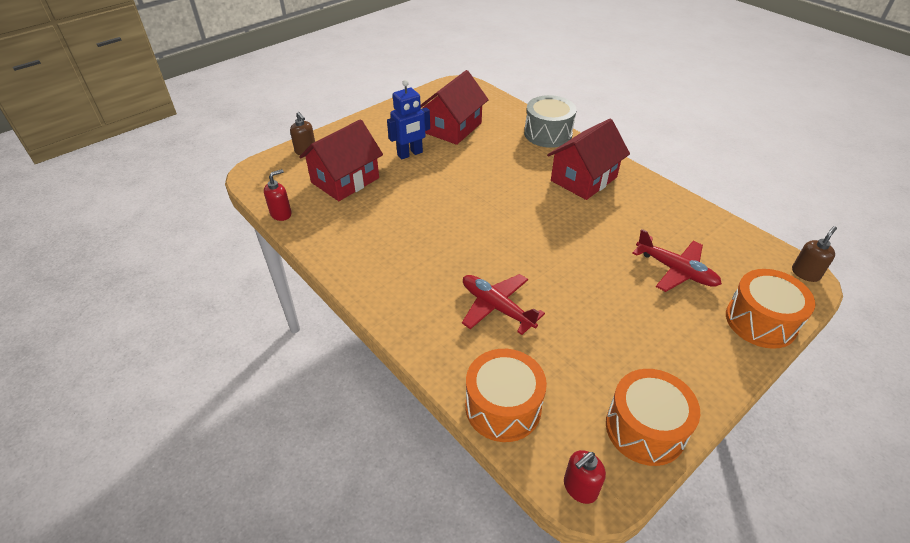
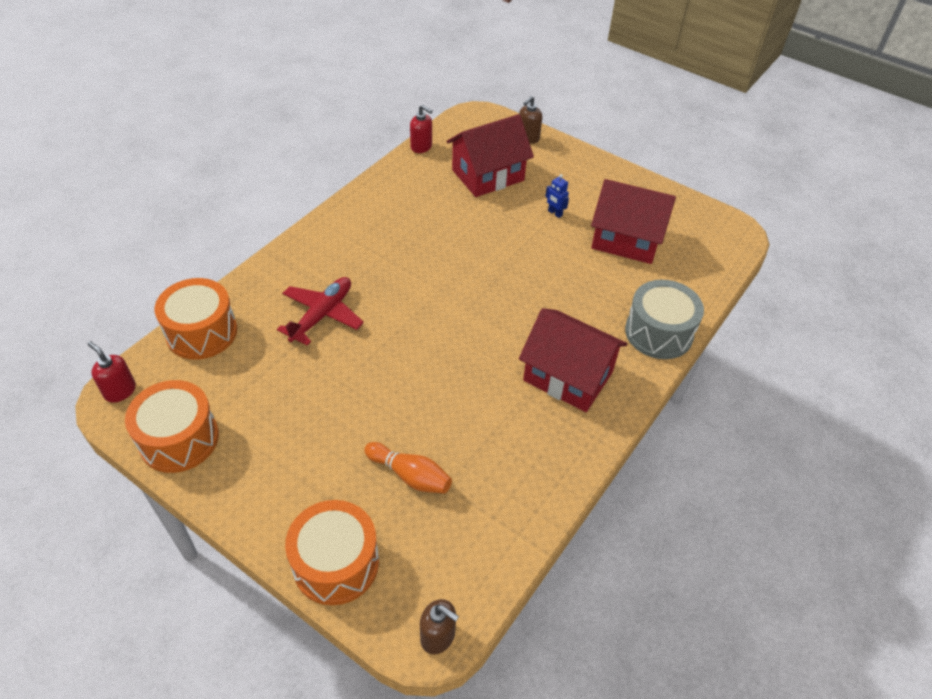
camera: 75 degrees right, 5 degrees up
(345, 180) = (488, 175): red house -> red house turned 60 degrees counterclockwise
(410, 154) = (555, 213): blue robot -> blue robot, size x0.51
(676, 270) = (410, 475): red plane -> orange bowling pin

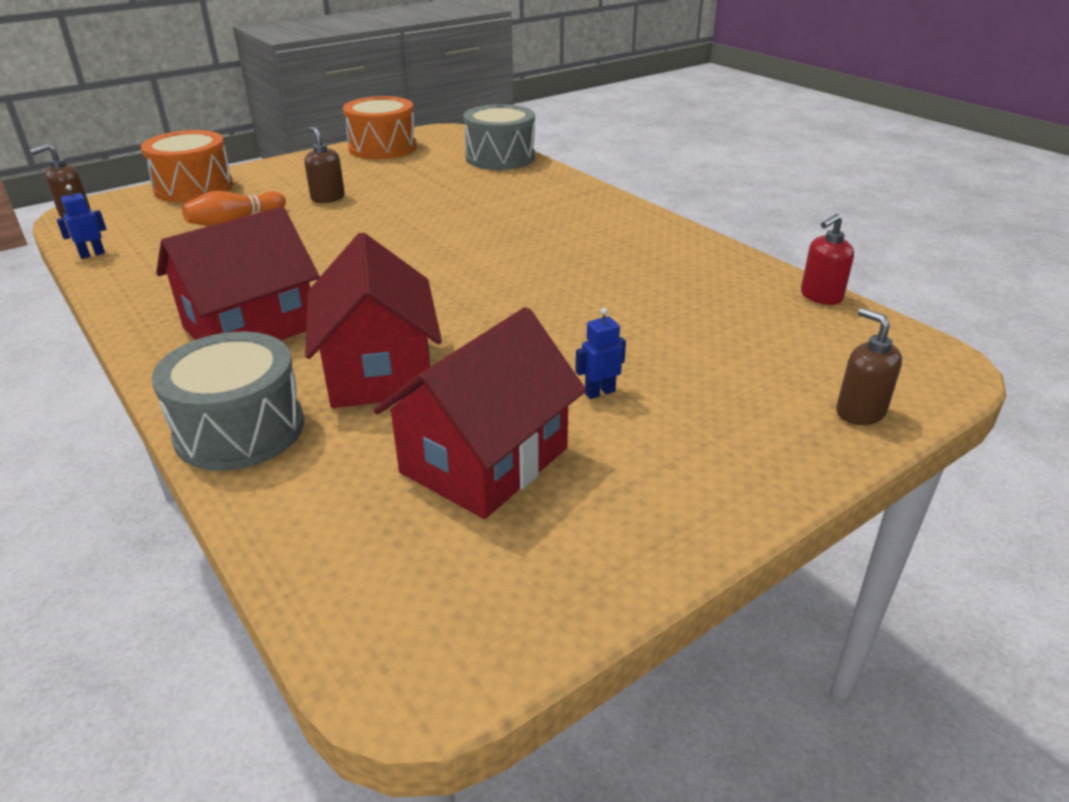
camera: 110 degrees right, 15 degrees down
(120, 391) = (454, 133): red soap dispenser -> none
(202, 332) = (500, 157): orange drum -> grey drum
(322, 315) = (484, 203): red plane -> none
(336, 428) = (328, 198): none -> brown soap dispenser
(488, 175) = (730, 344): red house -> red house (379, 370)
(512, 551) = (92, 254): none -> blue robot

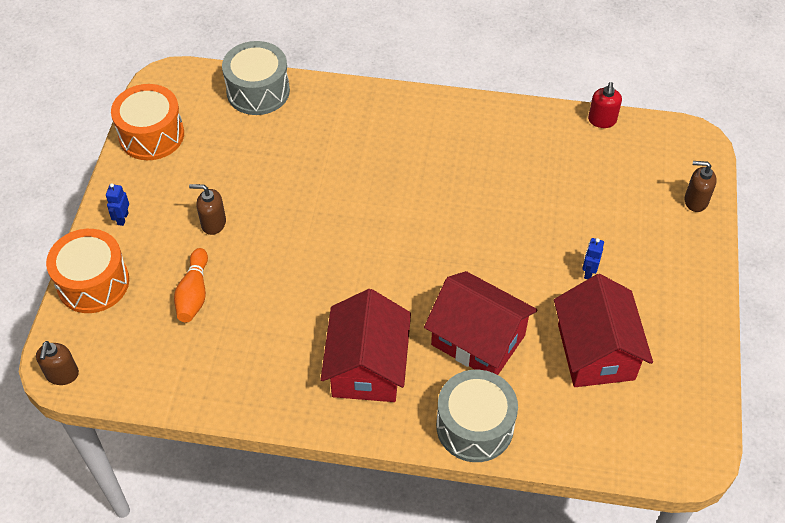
camera: 45 degrees left, 20 degrees up
(92, 254) = (157, 394): blue robot -> blue robot (122, 218)

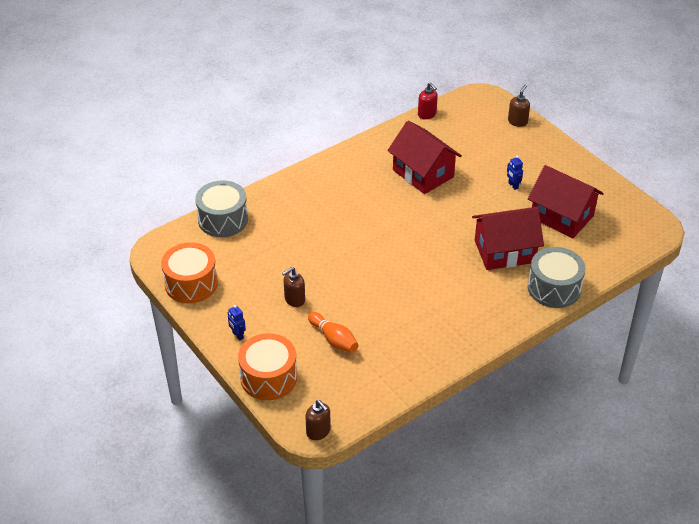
camera: 45 degrees left, 10 degrees down
(367, 367) = (470, 302): red house -> red house (423, 173)
(695, 201) = (517, 122): brown soap dispenser -> brown soap dispenser turned 150 degrees clockwise

